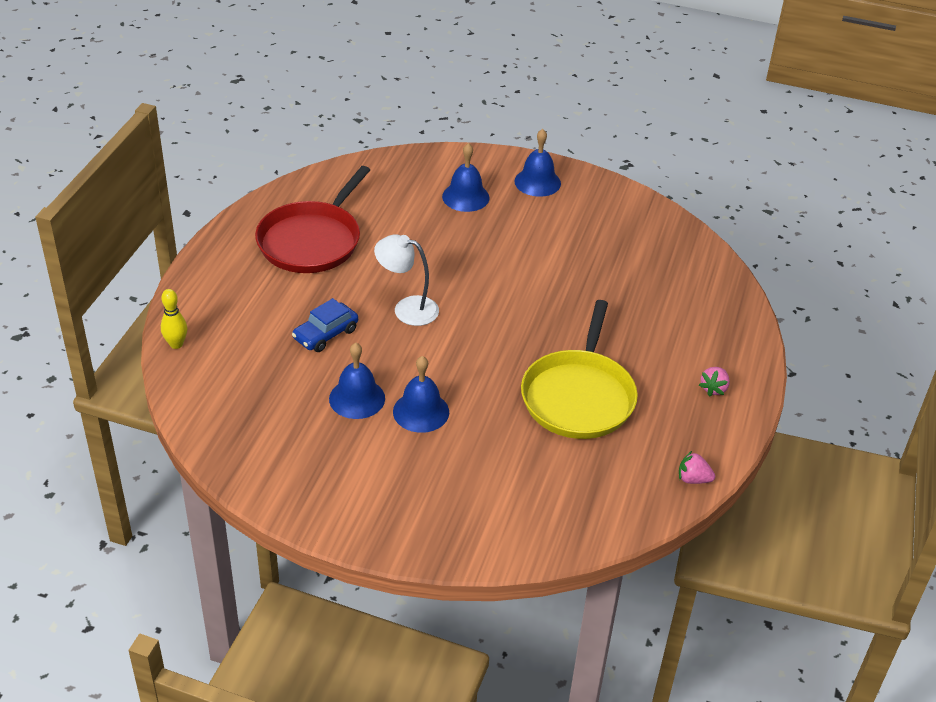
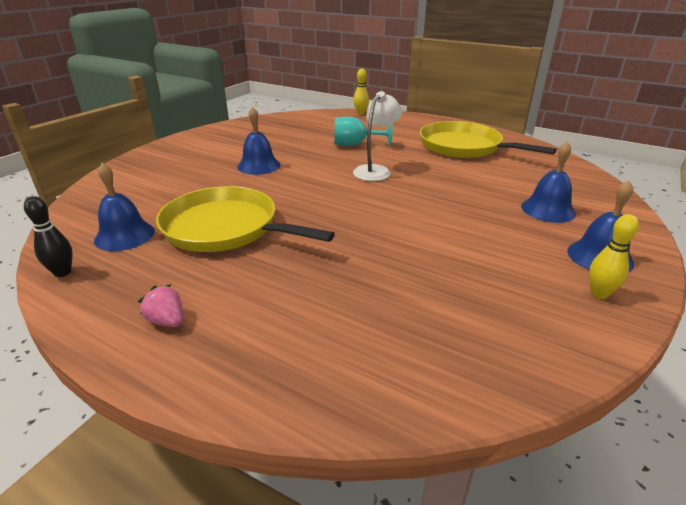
camera: 105 degrees right, 10 degrees down
(312, 241) = (464, 147): red pan -> yellow pan
(325, 334) = (355, 145): blue car -> turquoise goblet
(357, 398) = (286, 149): blue bell -> blue bell (124, 235)
(586, 190) = (599, 293): none -> yellow bowling pin
(693, 479) = (63, 272): pink strawberry -> black bowling pin

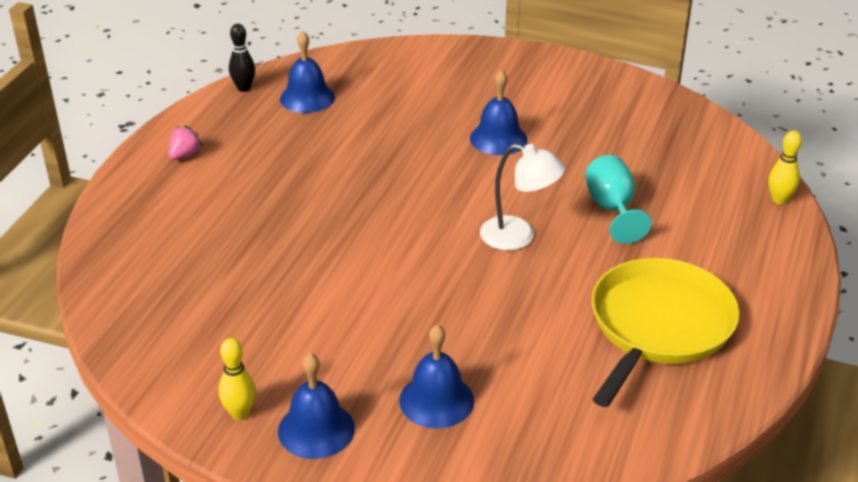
camera: 80 degrees right, 5 degrees up
(226, 228) = (332, 150): yellow pan -> none

